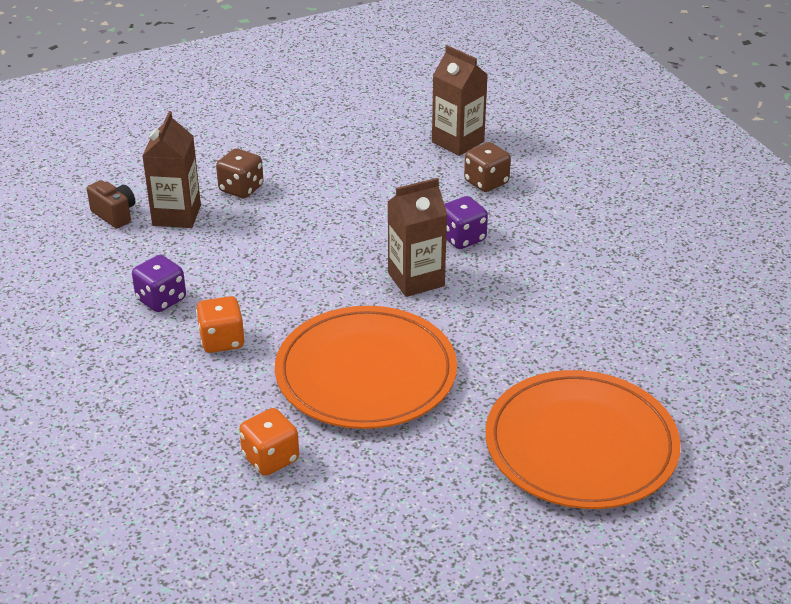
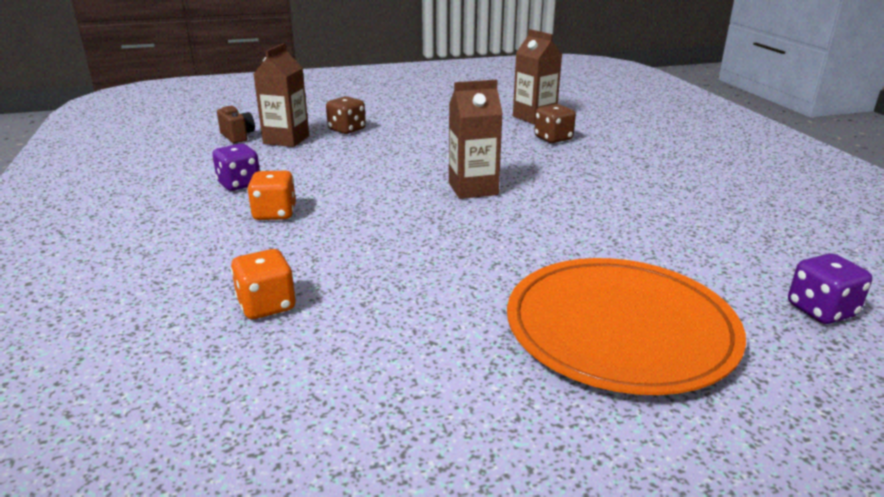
camera: 10 degrees right, 10 degrees down
(366, 373) = (399, 247): orange plate -> none
(462, 238) = (523, 167): purple dice -> purple dice (821, 310)

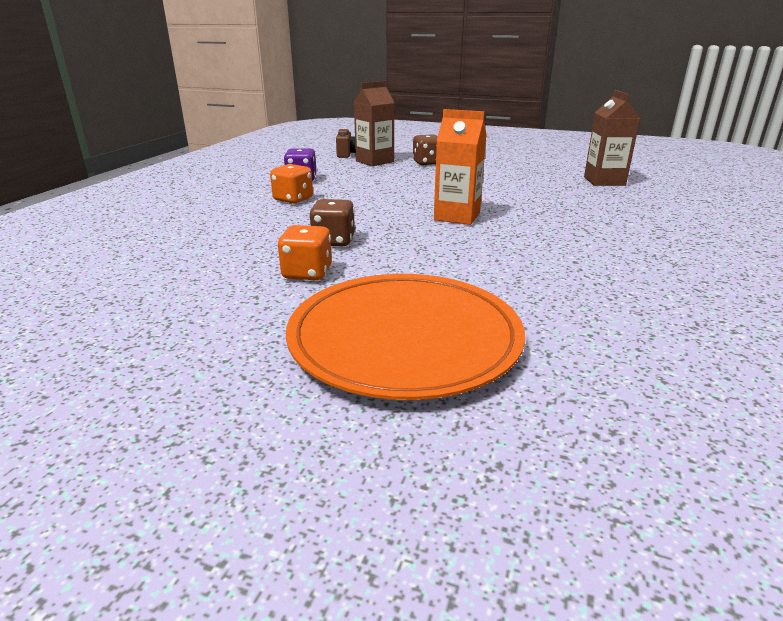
camera: 35 degrees right, 0 degrees up
(267, 306) = (201, 245): orange dice -> orange dice (307, 273)
(473, 189) = (457, 216): brown carton -> orange carton
(553, 138) = (594, 199): brown dice -> brown dice (333, 241)
(821, 310) = (646, 401): purple dice -> none

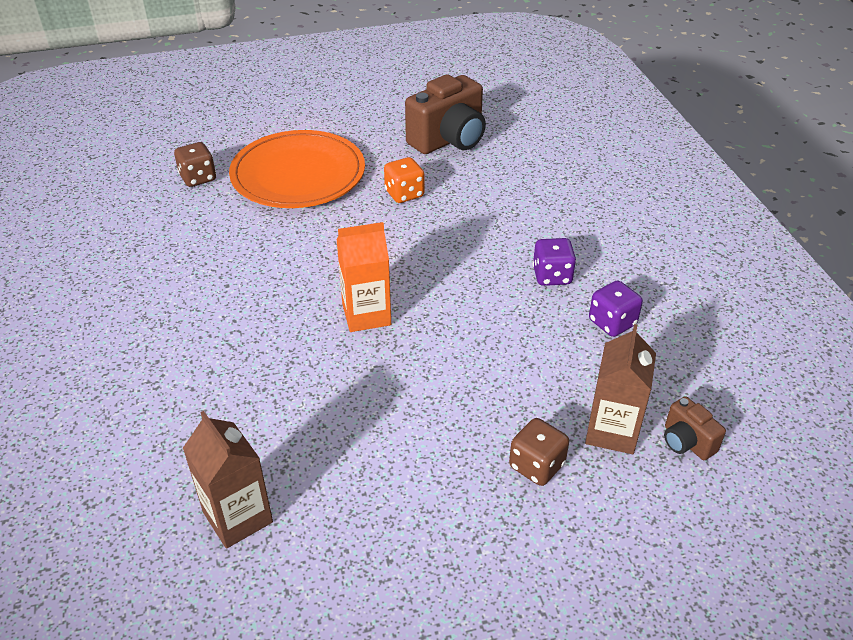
camera: 145 degrees right, 15 degrees up
(152, 308) = (449, 140): none -> brown camera
(293, 199) = (552, 276): orange dice -> purple dice
(333, 241) = (429, 231): brown dice -> brown dice (198, 178)

